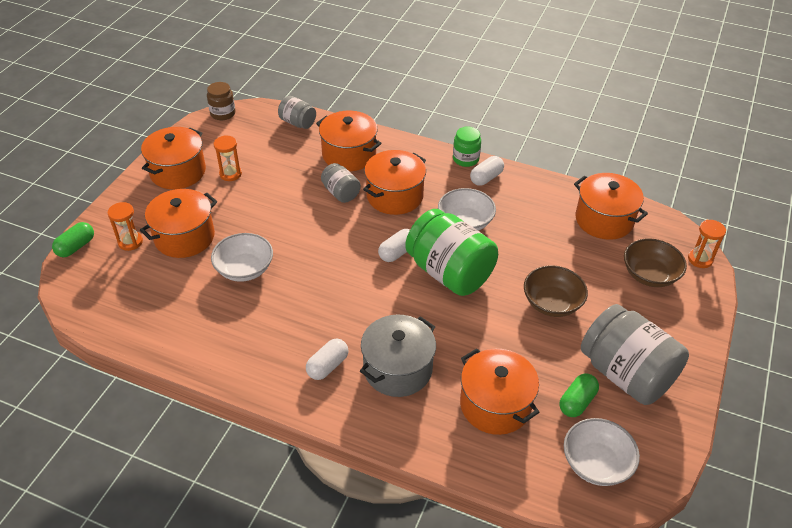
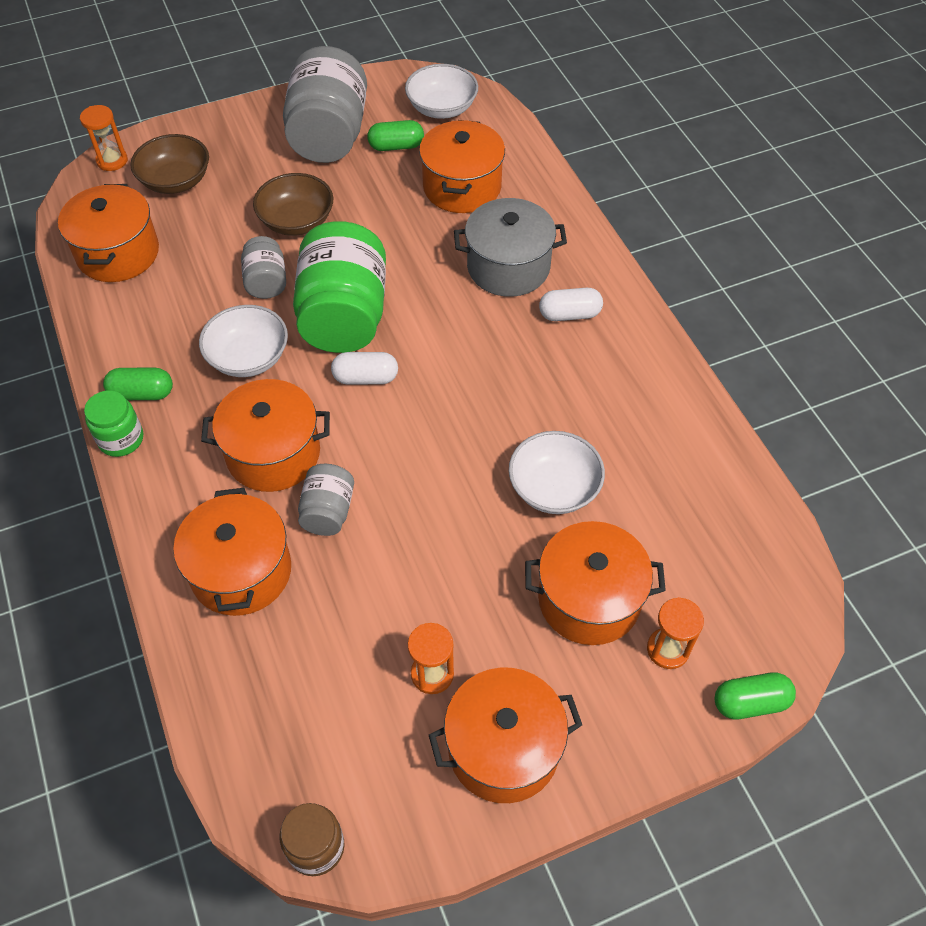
camera: 135 degrees left, 10 degrees up
(298, 123) = (231, 707): grey jar -> grey jar (266, 282)
(486, 178) = (142, 393): white capsule -> green capsule

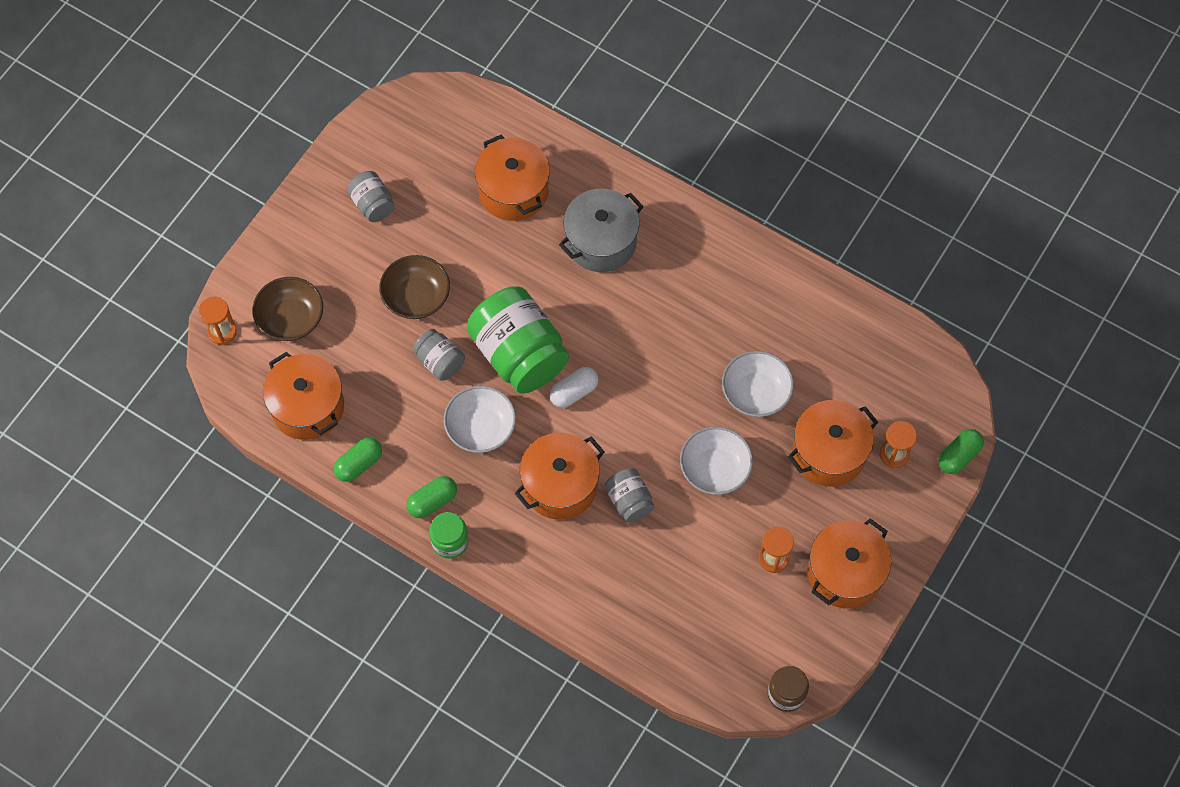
camera: 35 degrees left, 10 degrees up
(241, 571) = (609, 574): orange pot -> none
(329, 136) = (372, 204): grey jar -> grey jar, size x0.50
(396, 146) = (433, 183): green capsule -> green capsule (359, 464)
(442, 108) = (438, 124): white bowl -> white bowl (715, 469)
(569, 314) = (671, 255): white capsule -> none

